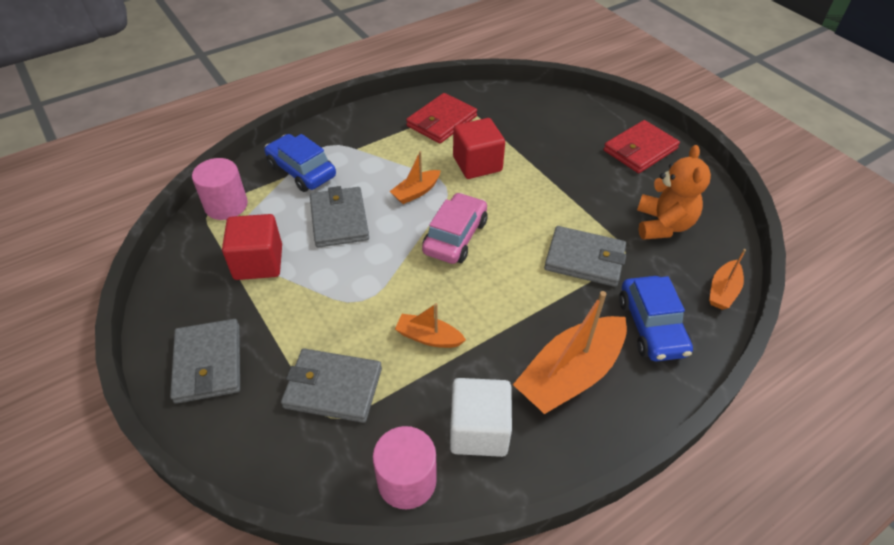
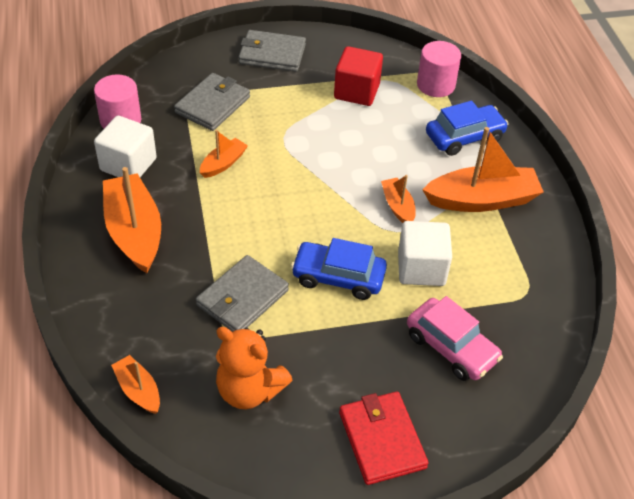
camera: 110 degrees right, 0 degrees up
(339, 220) = (384, 146): grey wallet -> none
(379, 146) = (482, 200): none -> orange boat
(441, 121) = (510, 264): red wallet -> none
(455, 237) = (322, 215): pink car -> pink car (451, 347)
(477, 164) = (421, 268): red cube -> white cube
(651, 326) = (139, 309): blue car -> blue car (338, 277)

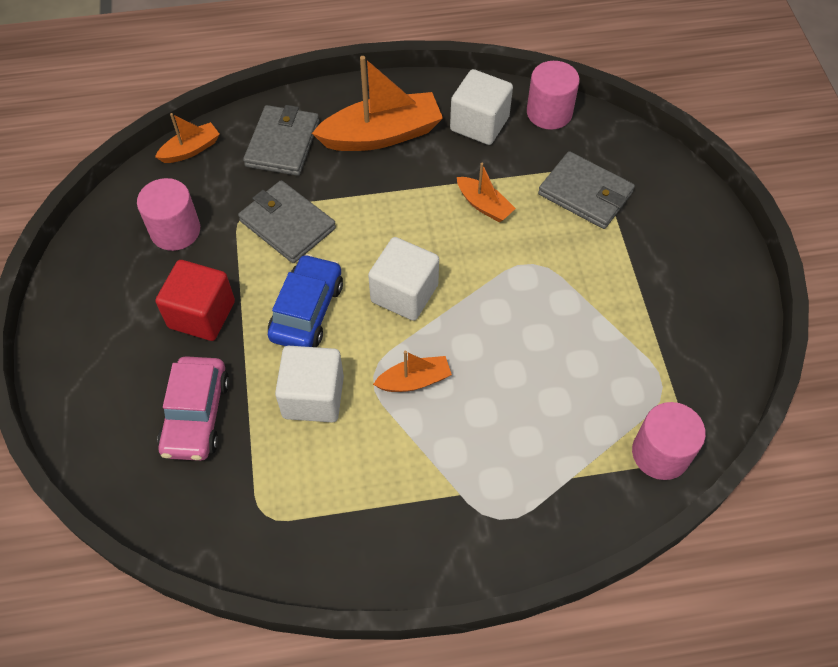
camera: 95 degrees right, 10 degrees up
(249, 390) = (175, 231): orange teddy bear -> pink cylinder
(272, 54) = (695, 253): grey wallet -> grey wallet (283, 143)
(316, 213) = (404, 293): none -> white cube
(356, 91) = (631, 349): red cube -> red cube (202, 314)
(382, 439) = (97, 338): red wallet -> none
(451, 347) = (196, 415): pink car -> pink car turned 45 degrees counterclockwise
(464, 137) = (548, 478): blue car -> none
(482, 200) = (425, 484): orange boat -> none

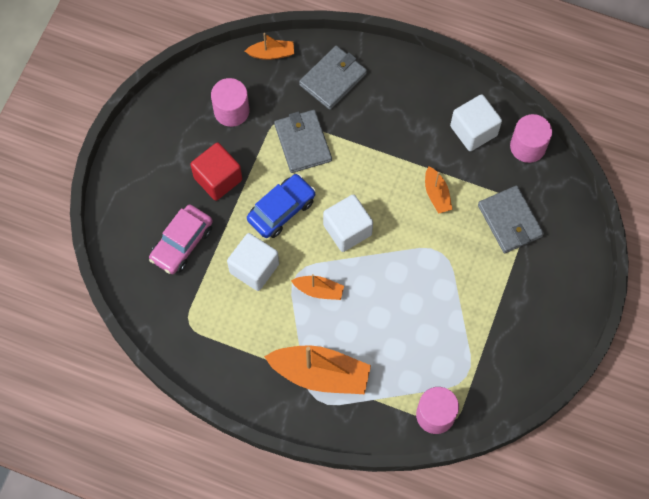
camera: 30 degrees right, 10 degrees up
(382, 135) = (402, 106): orange boat -> orange boat (320, 374)

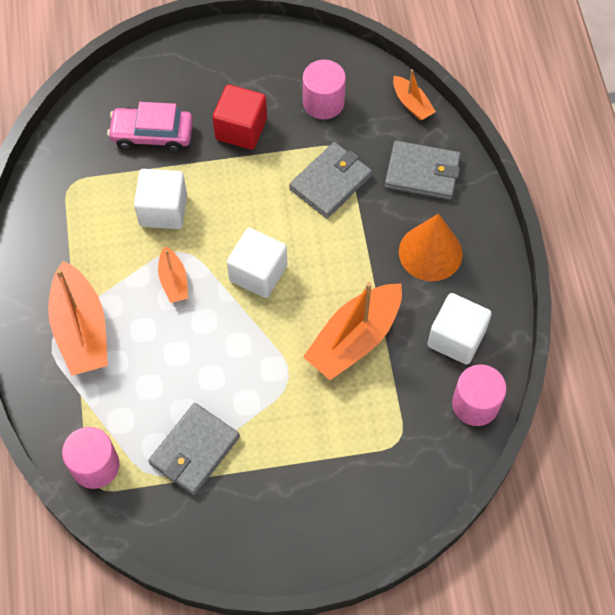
camera: 60 degrees right, 5 degrees down
(281, 210) = (242, 202): blue car -> none
(399, 110) = (430, 252): none -> orange cone
(436, 194) = (354, 339): orange boat -> orange boat, size x1.94
(510, 221) = (370, 430): grey wallet -> grey wallet (194, 450)

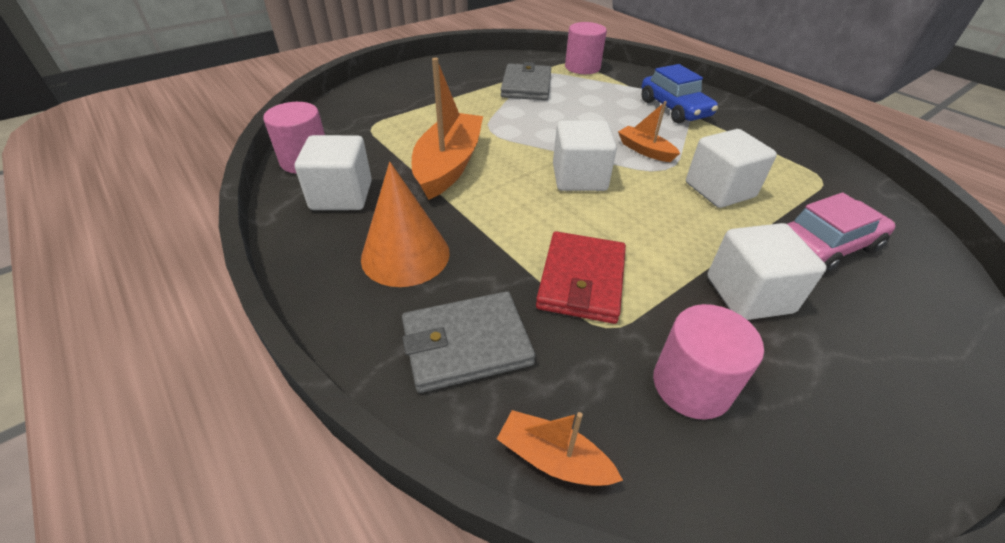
camera: 150 degrees right, 20 degrees down
(81, 329) = (674, 109): orange boat -> blue car
(241, 129) = (749, 294): red cube -> white cube
(330, 182) = (581, 280): grey wallet -> red wallet

